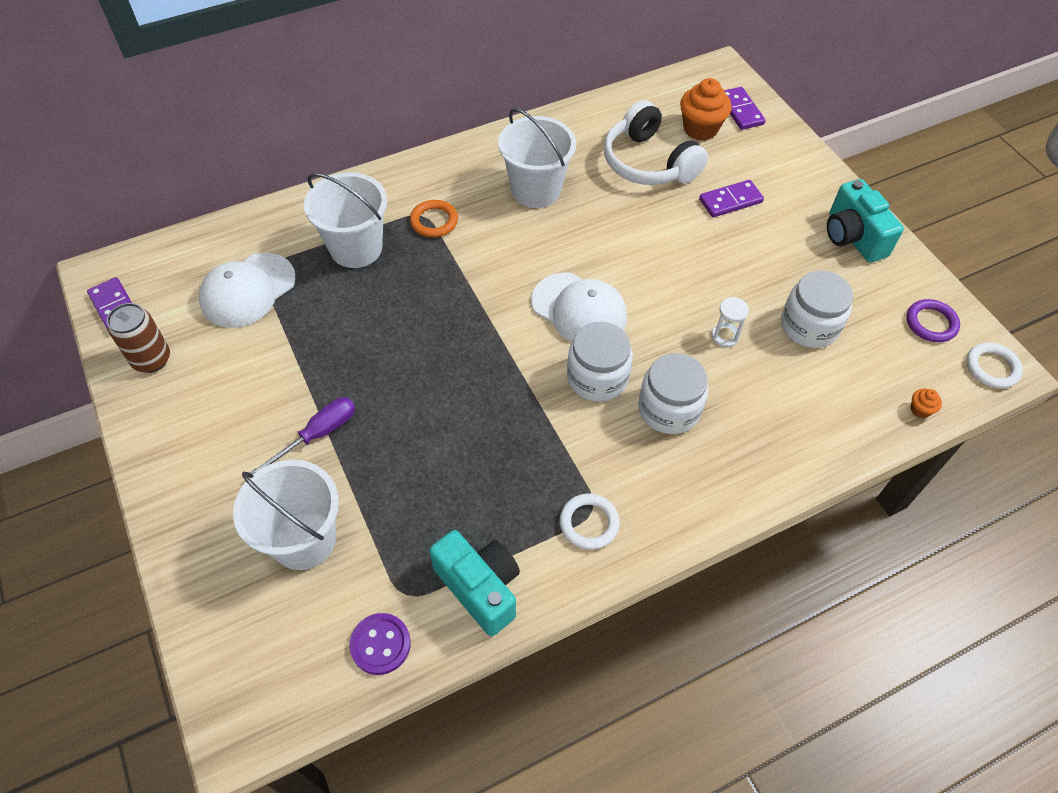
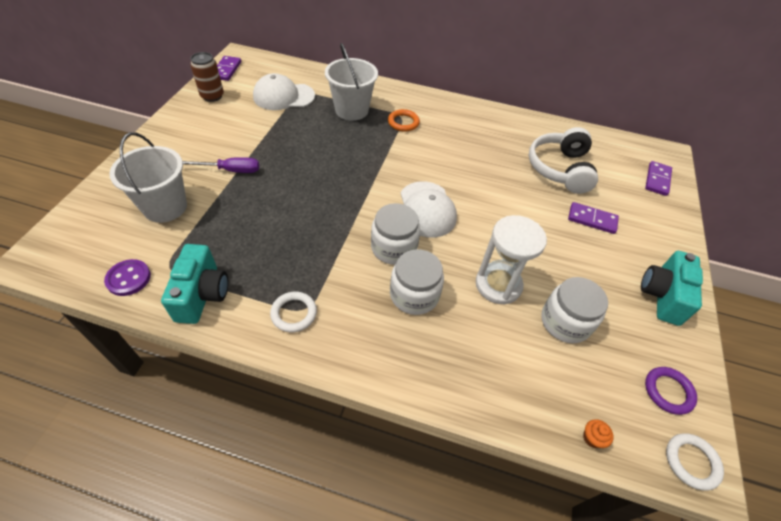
camera: 40 degrees right, 5 degrees down
(536, 190) = (475, 142): white bucket -> none
(700, 129) = (616, 173): orange cupcake -> none
(725, 336) = (498, 285): white hourglass -> white hourglass, size x2.09

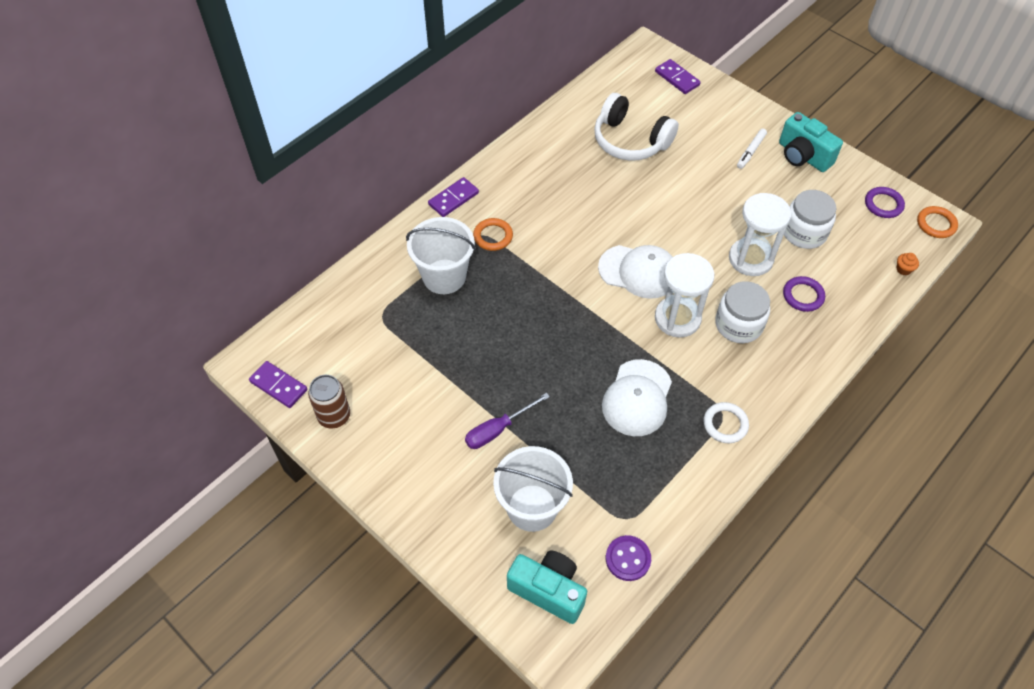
camera: 60 degrees left, 5 degrees up
(202, 295) = (675, 495): turquoise camera -> turquoise camera (548, 590)
(230, 170) = (498, 429): purple screwdriver -> purple screwdriver turned 150 degrees counterclockwise
(283, 96) = (378, 337): white cap -> white cap (637, 398)
(394, 248) = (677, 318): white jar -> white hourglass
(484, 341) = (803, 296): none -> purple ring
(592, 219) = (704, 153): purple domino -> purple domino (453, 199)
(626, 252) = (751, 151): none -> white marker
(691, 462) = (936, 224): white ring -> orange ring

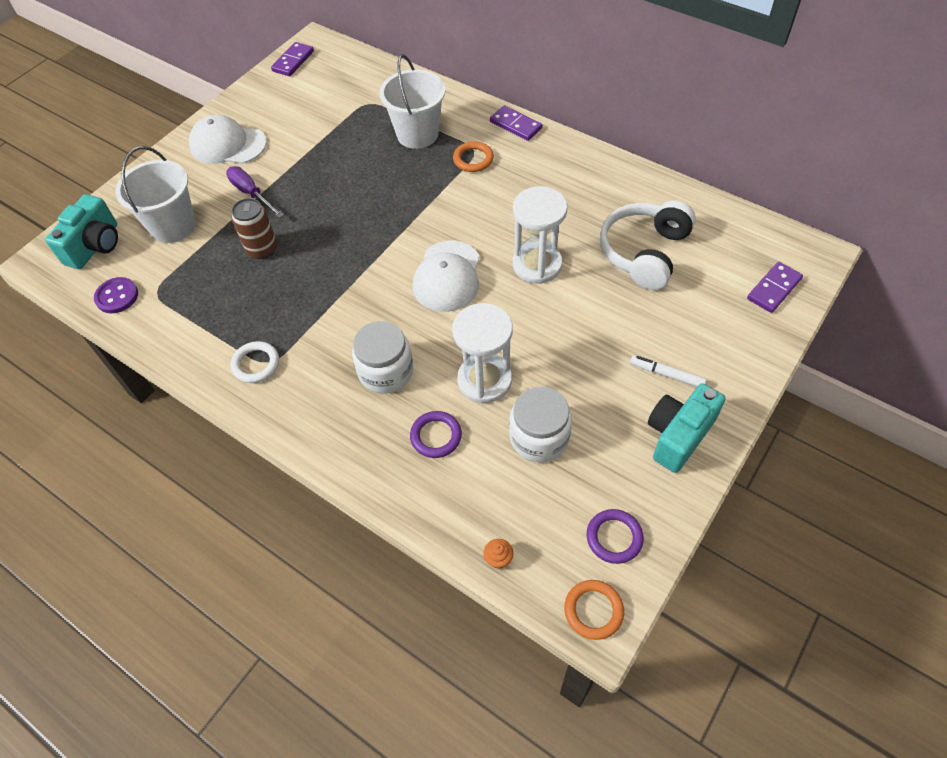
camera: 85 degrees right, 0 degrees up
(334, 416) = (265, 96): brown can -> brown can (262, 249)
(637, 398) = (286, 289): white cap -> white cap (227, 145)
(677, 318) = (388, 315): white hourglass -> white hourglass (537, 264)

